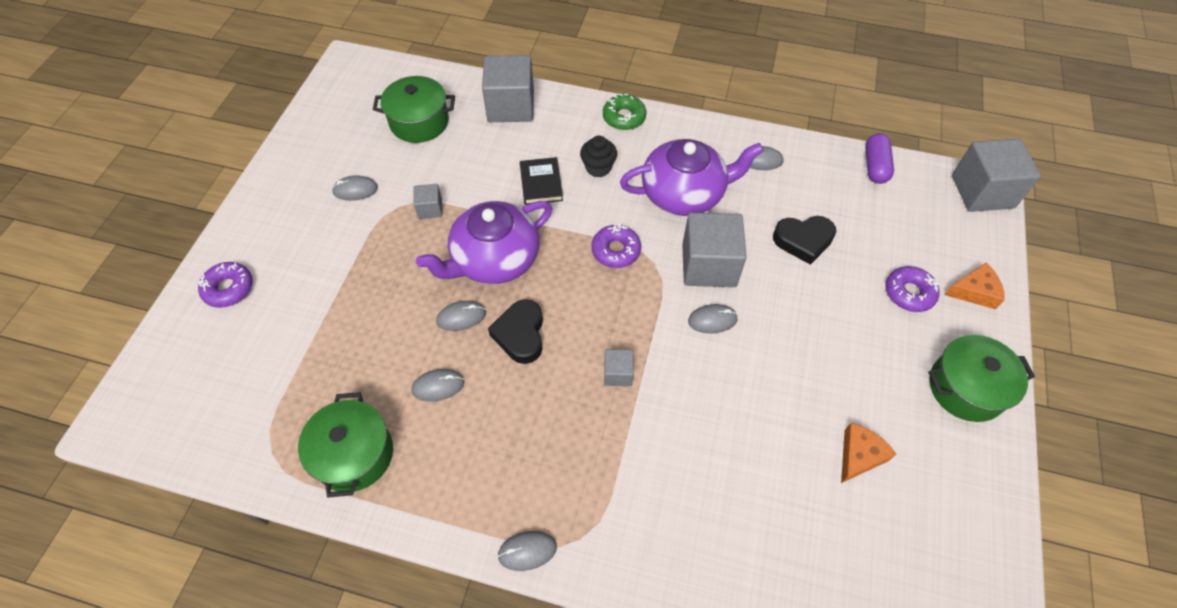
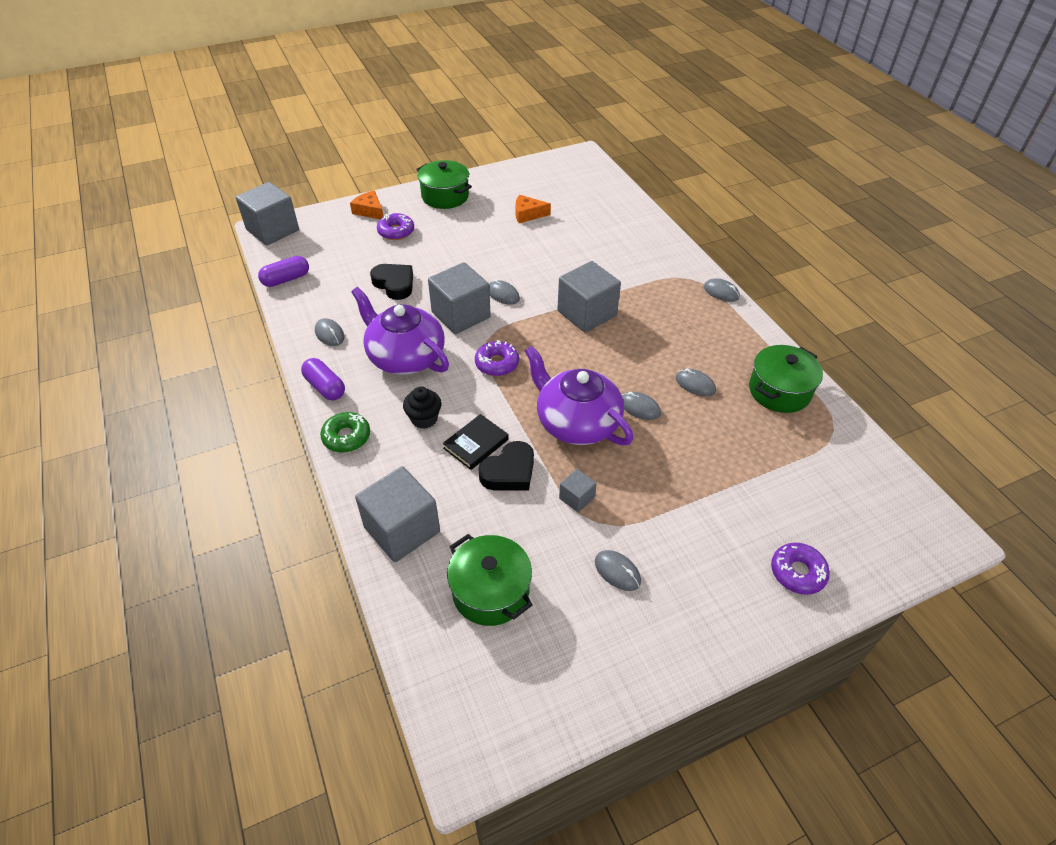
camera: 130 degrees left, 10 degrees down
(494, 259) = (576, 422): purple teapot -> purple teapot turned 150 degrees counterclockwise
(520, 334) = (615, 370): black heart -> black heart (509, 472)
(618, 373) = (587, 313): grey cube -> grey cube, size x2.08
(692, 129) = (325, 387): none -> purple capsule

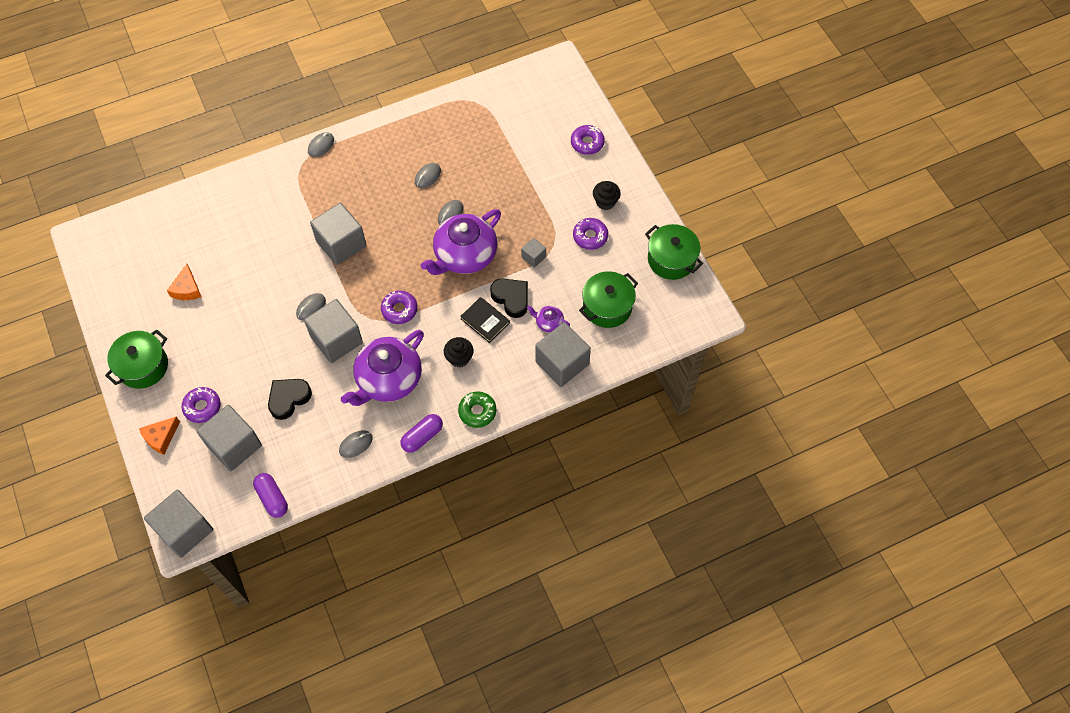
camera: 90 degrees left, 15 degrees up
(350, 253) = (234, 445): none -> grey cube
(468, 514) = (548, 322): none -> purple teapot
(617, 571) = (590, 236): grey mouse -> purple donut
(685, 596) = (605, 202): none -> black cupcake
(779, 391) = (436, 125): green pot -> green pot (671, 259)

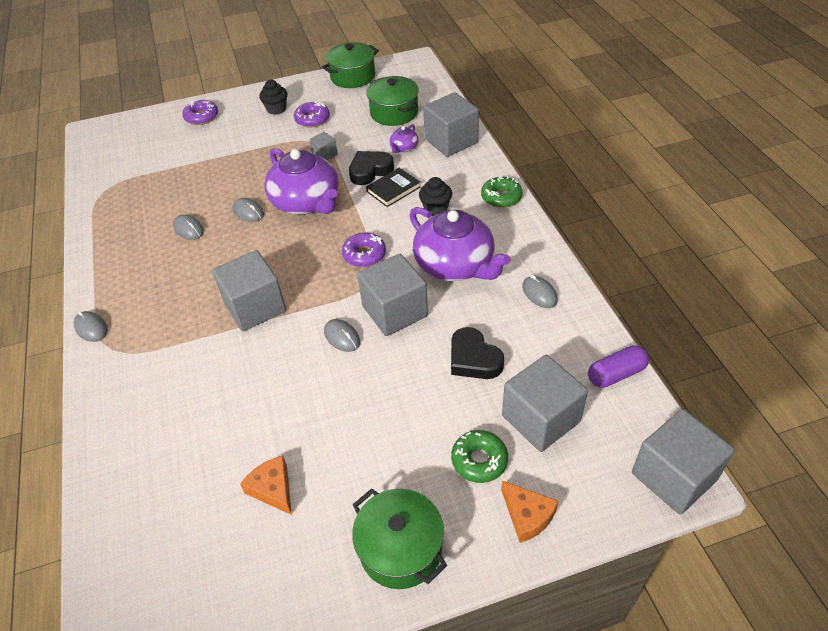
camera: 80 degrees left, 15 degrees down
(187, 289) = (273, 489): orange cheese -> orange cheese turned 135 degrees counterclockwise
(202, 407) = (479, 460): purple donut -> green donut
(422, 437) = (530, 238): purple capsule -> none

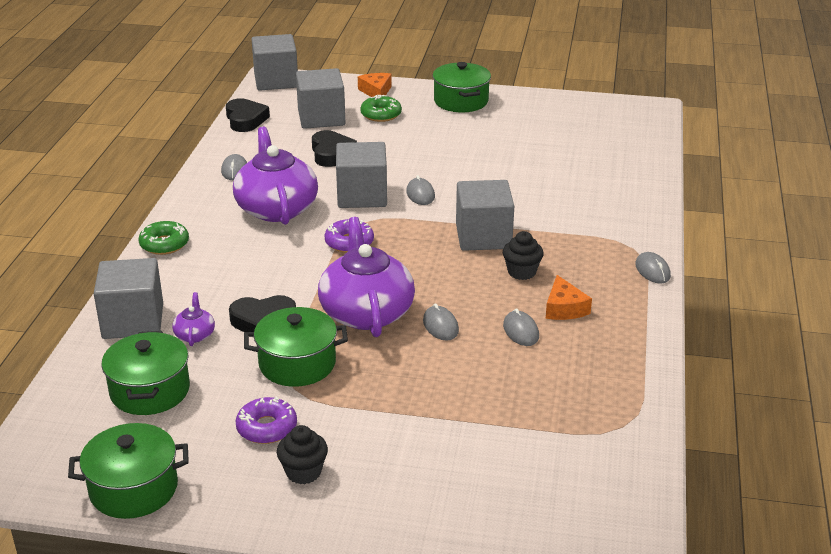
camera: 155 degrees left, 15 degrees down
(202, 117) = (430, 508): purple donut -> none
(273, 489) = (526, 140): orange cheese -> orange cheese (564, 308)
(324, 155) = (297, 364): grey cube -> green pot
(393, 189) = (260, 291): black book -> none
(404, 147) = (195, 335): purple teapot -> purple teapot turned 60 degrees counterclockwise
(436, 209) = (239, 257): black cupcake -> black cupcake (521, 272)
(616, 374) = (245, 120): purple capsule -> black heart

